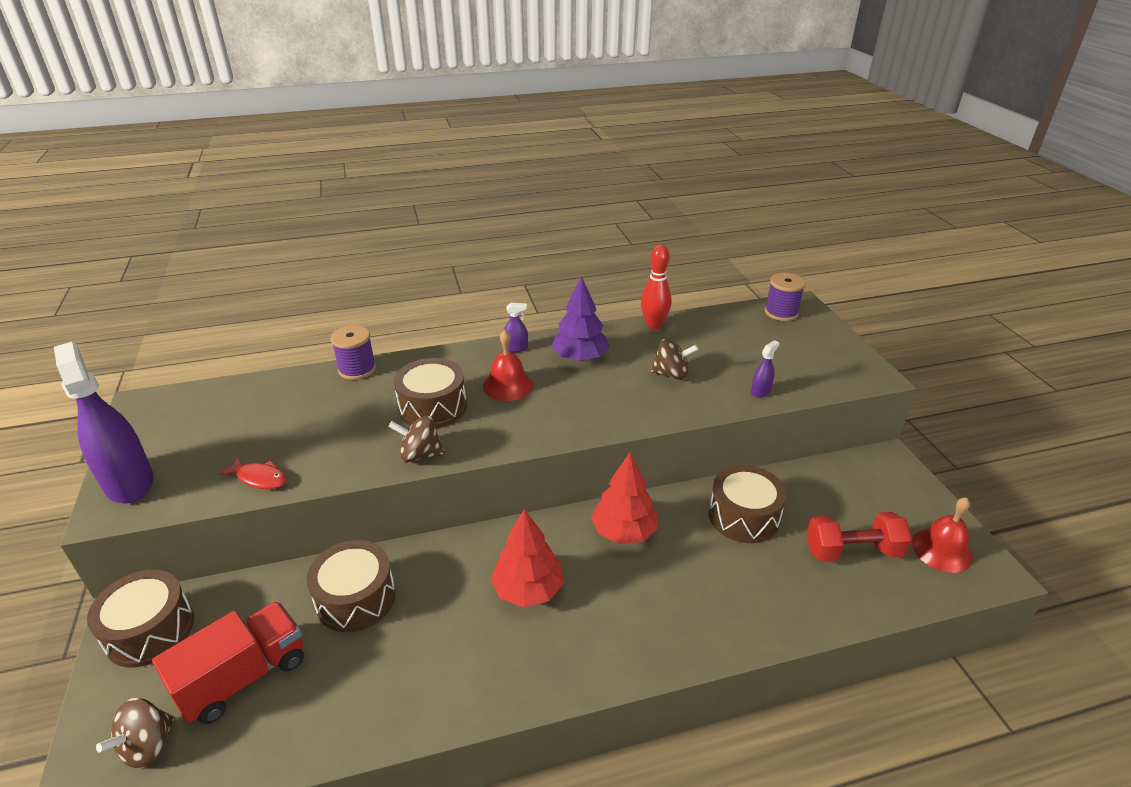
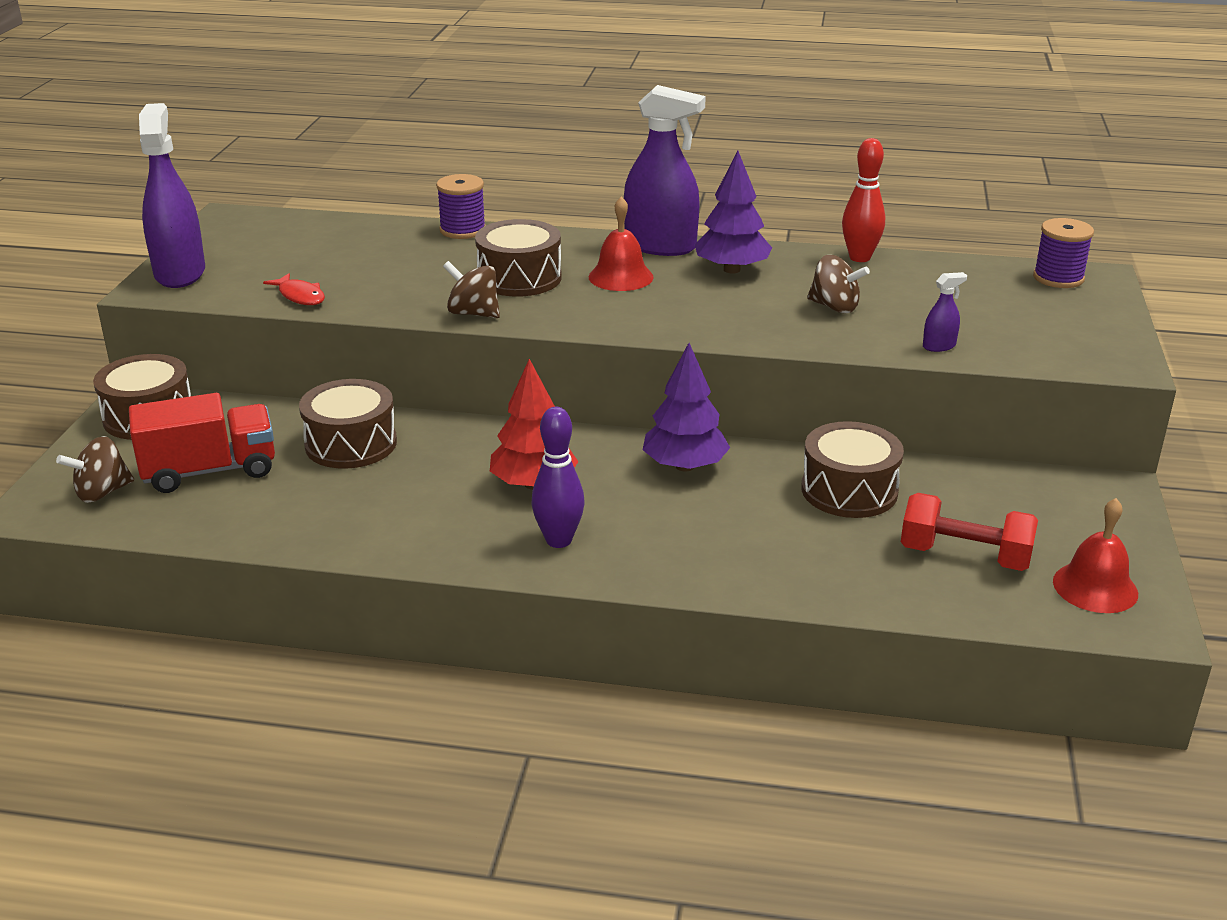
camera: 25 degrees right, 5 degrees down
(516, 348) = (660, 246): purple spray bottle -> purple spray bottle, size x2.34
(583, 643) = (559, 540): none -> purple bowling pin
(624, 531) = (684, 466): red tree -> purple tree

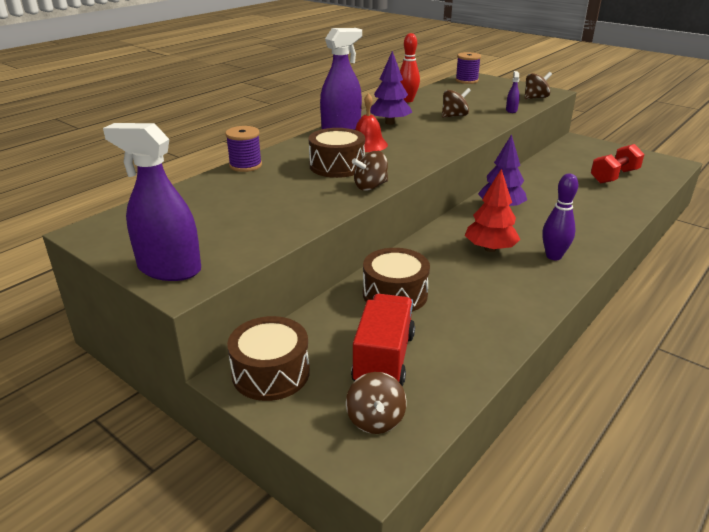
camera: 60 degrees left, 0 degrees up
(300, 296) = (277, 231): red fish -> none
(849, 490) = (548, 181): brown drum -> none
(1054, 355) = (535, 98): none -> brown spinning top
(1095, 587) = (646, 163): red bell -> none

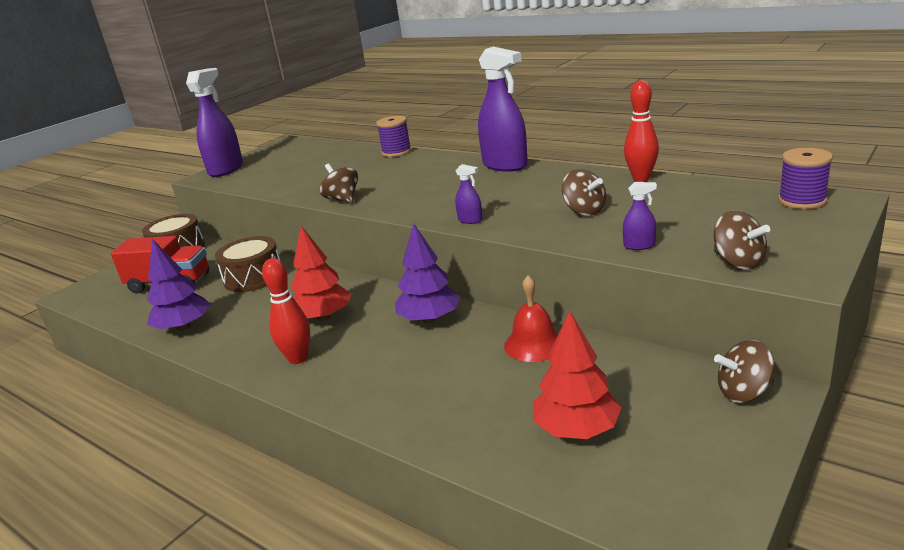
camera: 90 degrees right, 5 degrees down
(337, 166) = (394, 180): brown drum -> none
(367, 144) = (457, 183): red bell -> red bell (534, 344)
(375, 420) = (110, 289): brown spinning top -> brown spinning top (744, 392)
(389, 123) = (536, 182): purple tree -> purple tree (184, 327)
(452, 143) = (470, 220): none -> purple spray bottle
(553, 256) = (298, 358): purple bowling pin -> red bowling pin
(614, 176) = (576, 430): red dumbbell -> red tree

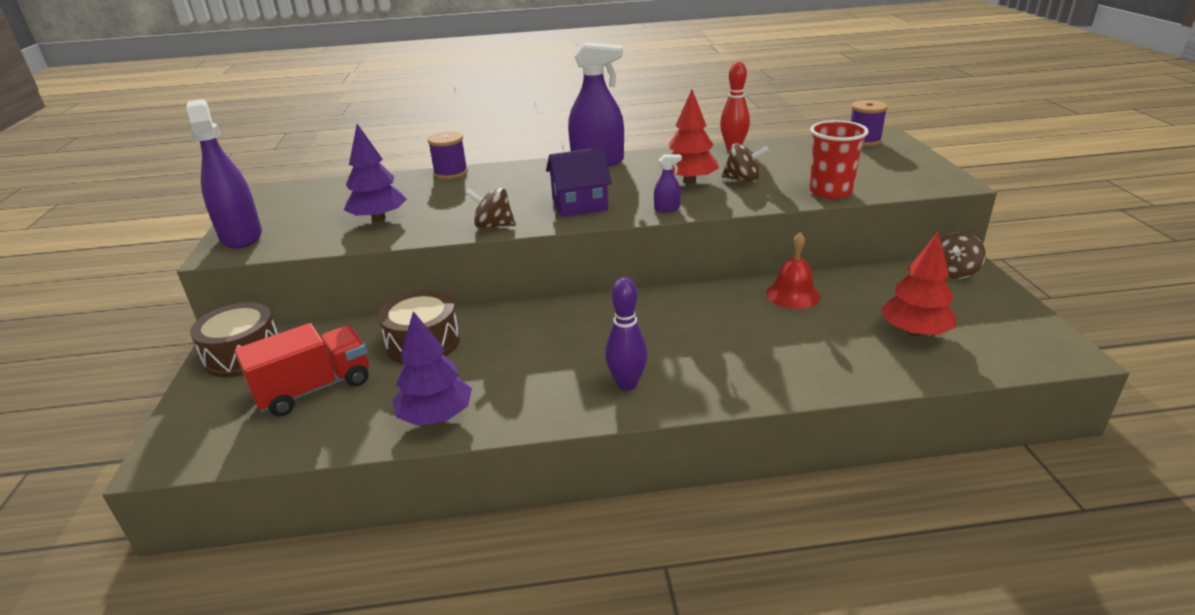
camera: 45 degrees left, 5 degrees up
(298, 358) = (627, 384): red bowling pin -> purple bowling pin
(323, 317) = (582, 344): red tree -> red tree (689, 181)
(421, 199) = (580, 205): none -> purple house
(429, 319) = (682, 309): purple tree -> purple tree (378, 219)
(639, 246) = (830, 192): purple spray bottle -> red cup
(738, 262) = (905, 185): brown spinning top -> none

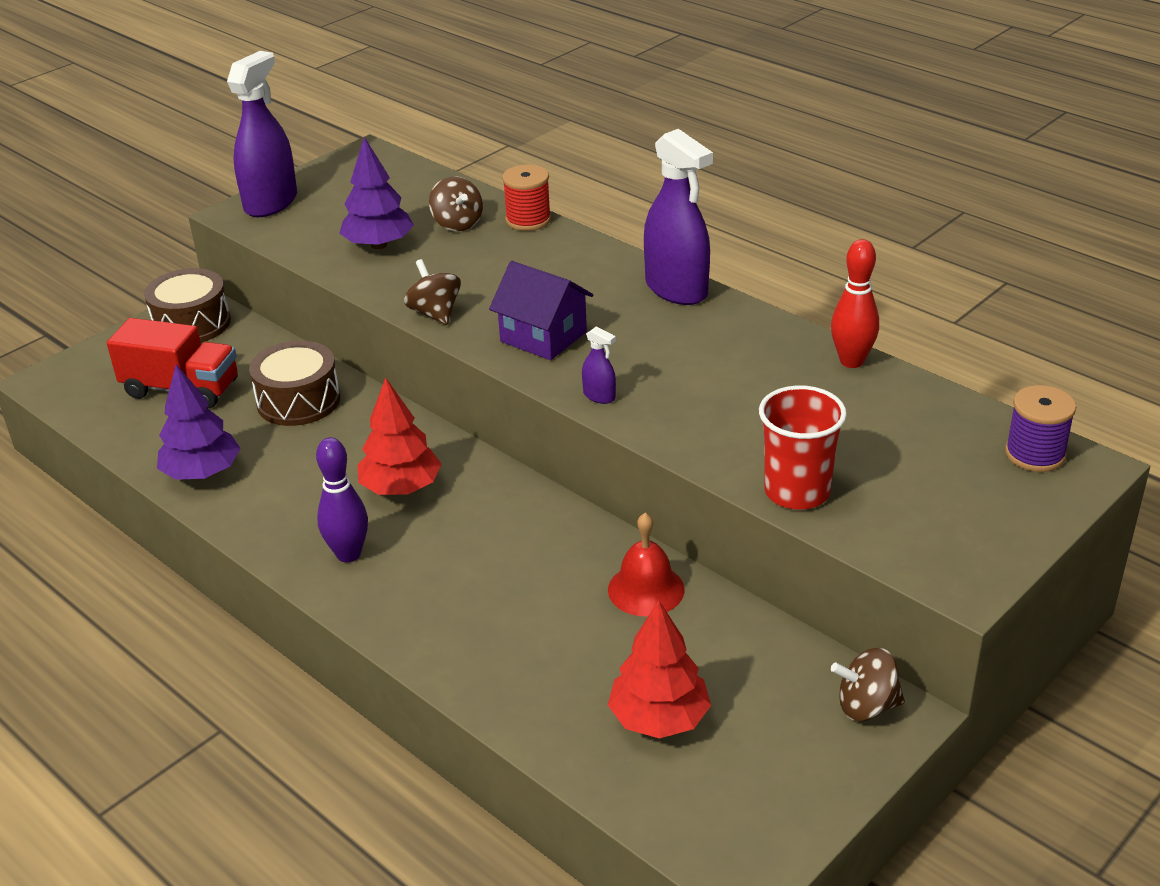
camera: 50 degrees right, 5 degrees up
(450, 173) = (528, 220): purple spool -> red spool
(689, 181) = (698, 376): red tree -> red tree (401, 488)
(743, 179) = (752, 411): brown spinning top -> brown spinning top (457, 223)

